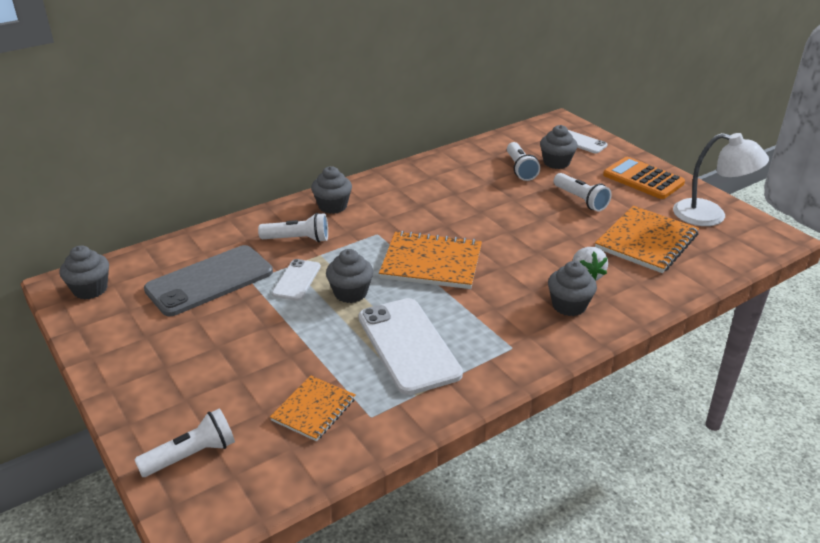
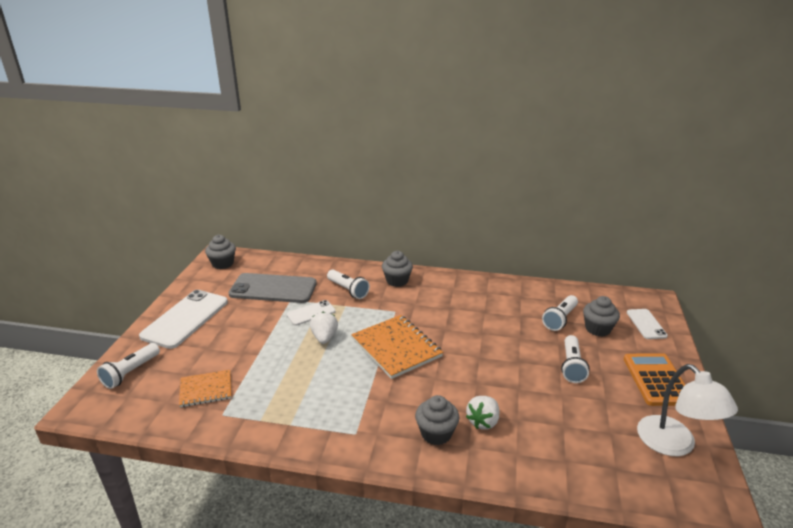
camera: 45 degrees right, 5 degrees down
(192, 455) = (130, 373): white flashlight -> white flashlight turned 105 degrees clockwise
(350, 293) = (324, 337): grey cupcake -> white strawberry
(408, 345) = (303, 389): white phone -> white phone (185, 319)
(646, 241) = (575, 428): orange notebook -> none

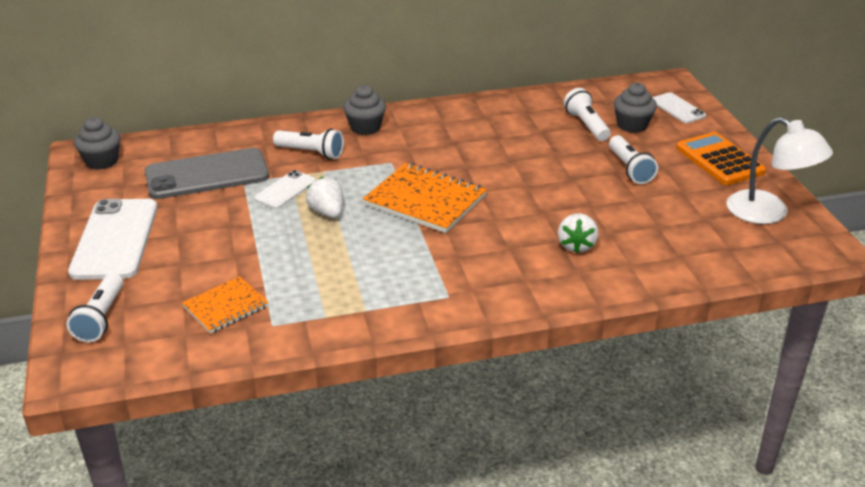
camera: 25 degrees left, 5 degrees up
(436, 433) = (536, 270): grey cupcake -> none
(560, 319) = (586, 125): white flashlight -> white flashlight turned 150 degrees clockwise

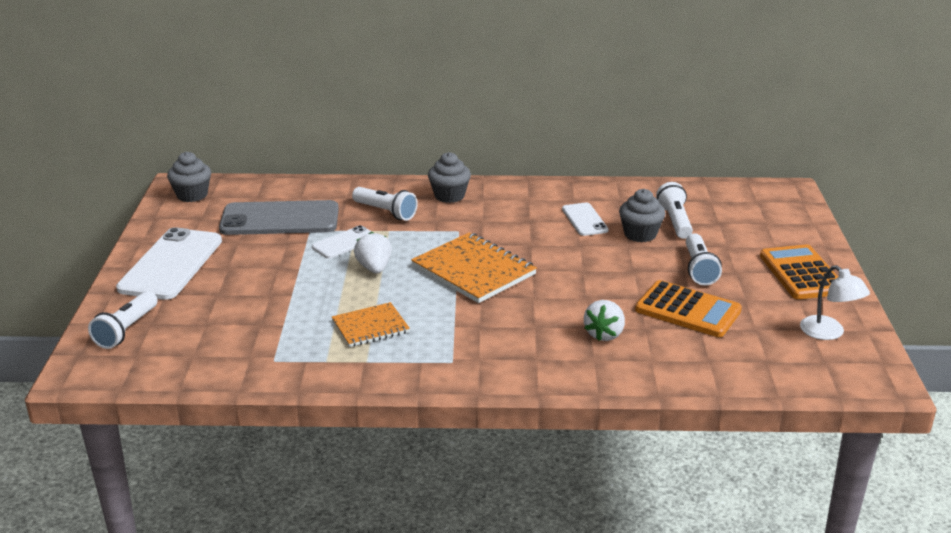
camera: 15 degrees right, 5 degrees down
(226, 307) = (240, 338): orange notebook -> orange notebook (370, 327)
(632, 125) = (723, 227): grey cupcake -> grey cupcake (640, 234)
(639, 210) = (688, 310): none -> orange calculator
(677, 108) = (782, 217): white phone -> white phone (584, 220)
(768, 213) = (829, 333): white lamp -> white lamp, size x0.66

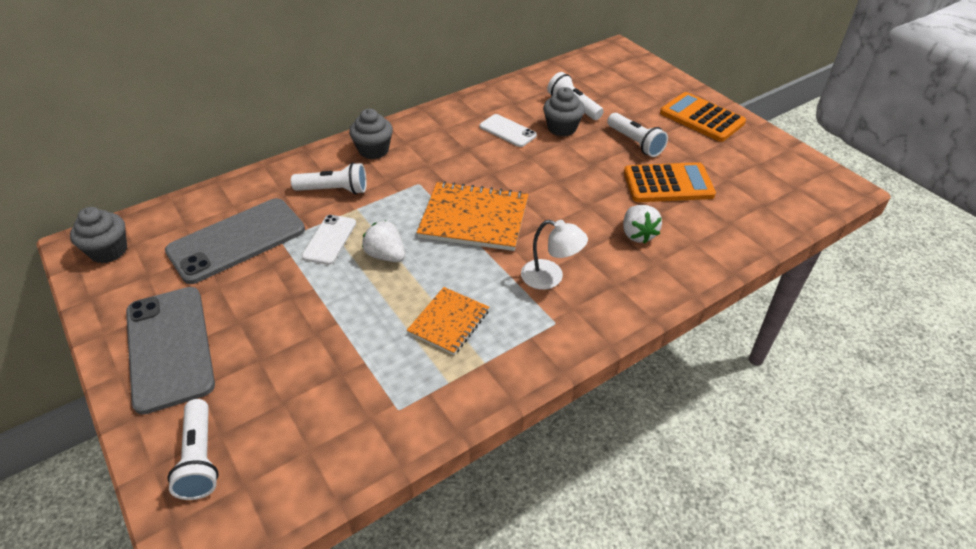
camera: 35 degrees left, 15 degrees up
(171, 264) = (170, 347): white phone -> grey phone
(829, 333) = (771, 161): white lamp -> white lamp (550, 277)

